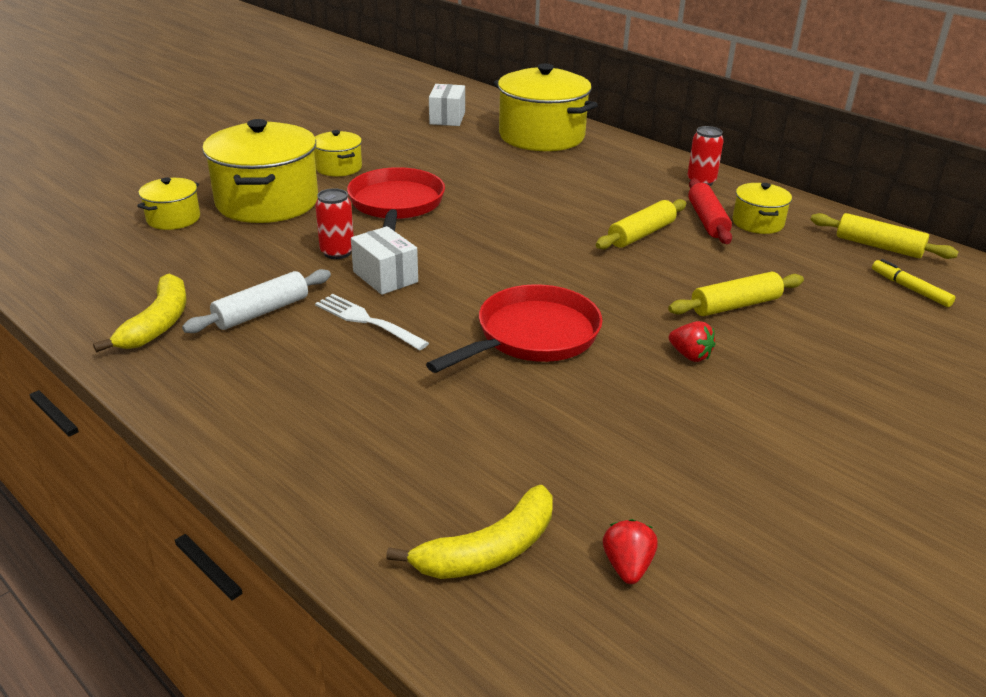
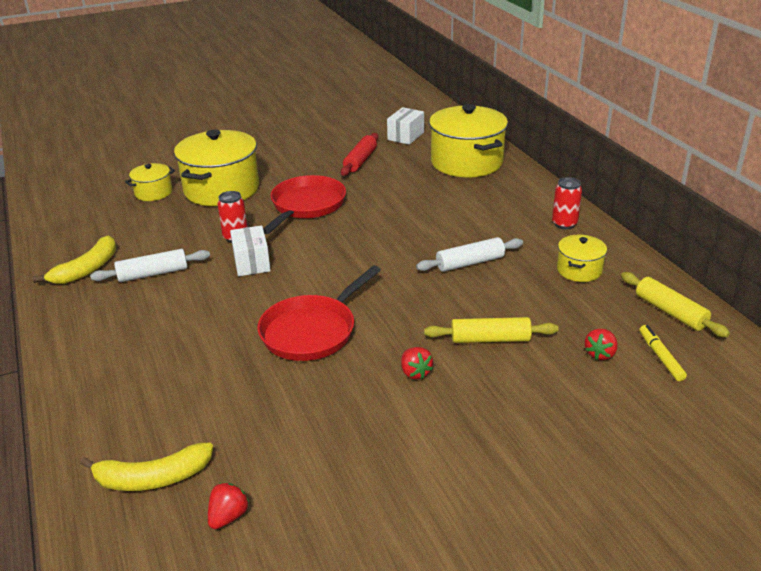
camera: 25 degrees right, 0 degrees up
(338, 167) = (291, 168): yellow pot -> none
(368, 321) = (213, 295): white fork -> none
(532, 336) = (312, 331): red pan -> red pan turned 150 degrees clockwise
(641, 234) = (470, 263): yellow rolling pin -> white rolling pin
(707, 220) = (537, 260): red rolling pin -> red rolling pin (360, 161)
(854, 297) = (600, 354): none -> red strawberry

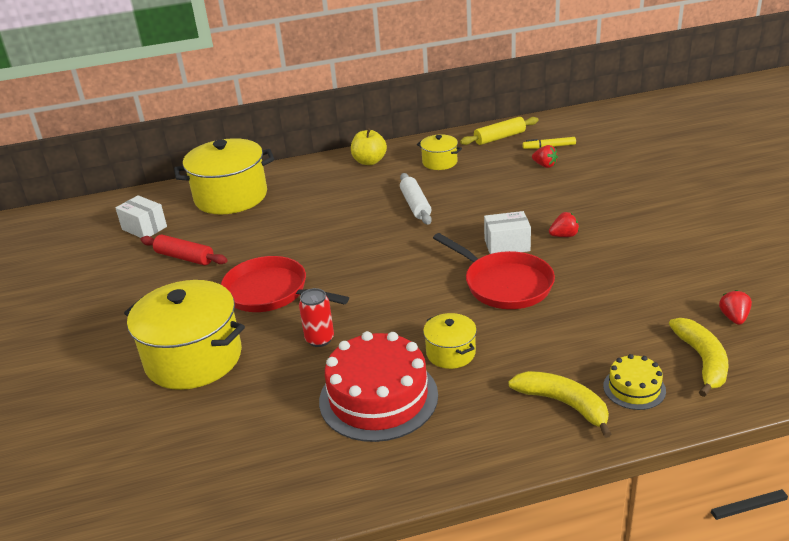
camera: 80 degrees left, 0 degrees up
(86, 269) = (350, 460): yellow banana -> yellow banana (564, 404)
(122, 421) = (634, 388): none -> yellow cake
(153, 193) = (167, 421): yellow pot -> yellow pot (450, 353)
(153, 274) = (378, 397): white rolling pin -> red cake
(228, 516) = (733, 318): red strawberry -> red strawberry turned 60 degrees clockwise
(252, 263) = (377, 325): white box -> white box (507, 245)
(490, 339) = (524, 203): yellow rolling pin -> none
(564, 224) = (369, 161): red can -> yellow apple

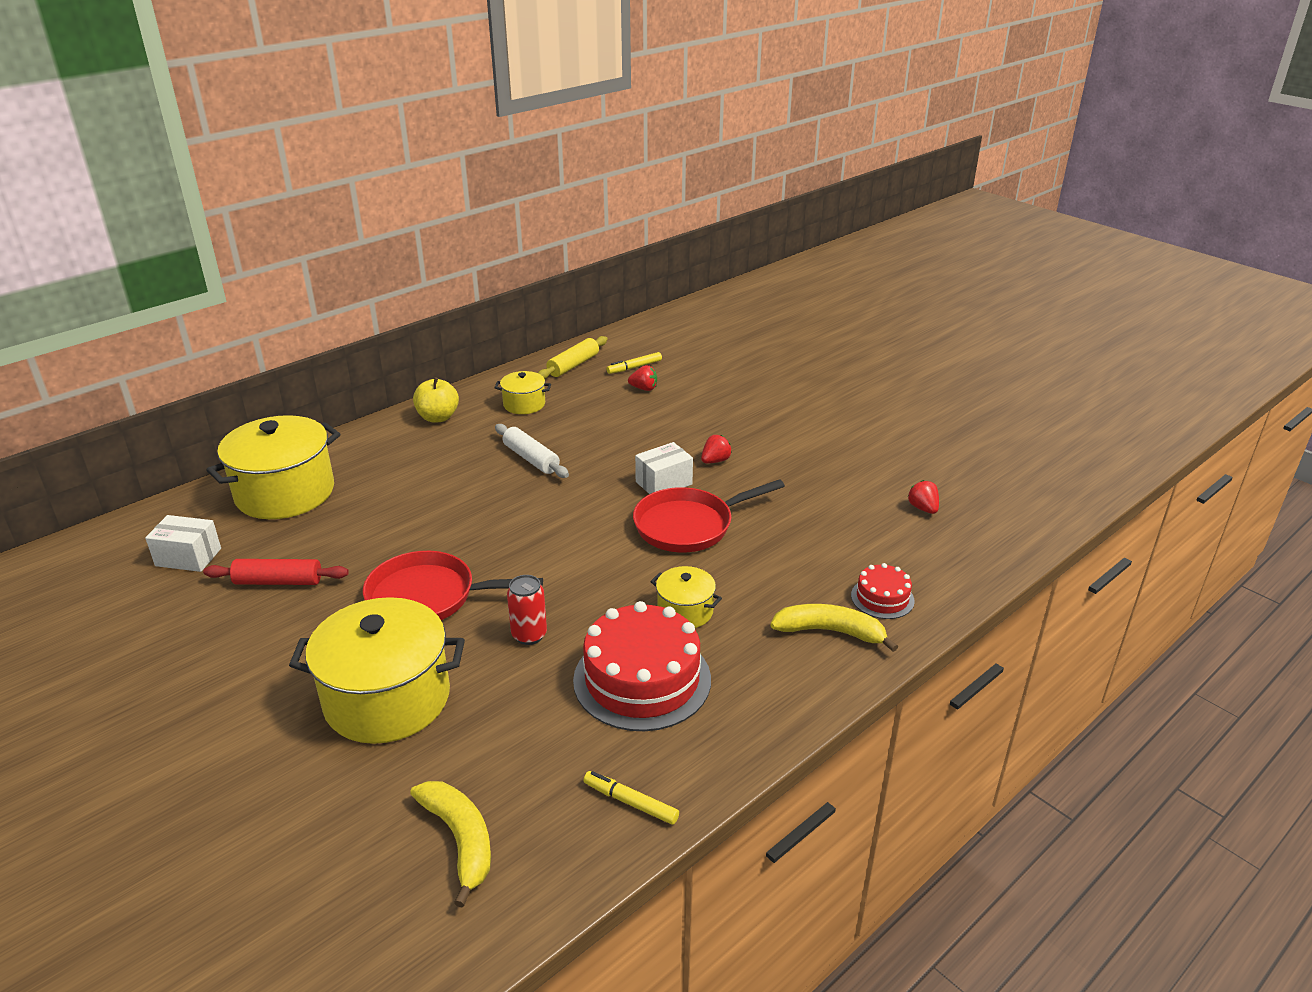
camera: 30 degrees left, 0 degrees up
(302, 490) = (630, 802): none -> yellow marker
(504, 284) = (689, 525): red pan -> red pan turned 135 degrees clockwise
(634, 388) = (882, 598): yellow cake -> red cake
(702, 361) = (923, 556): yellow banana -> yellow banana (460, 840)

